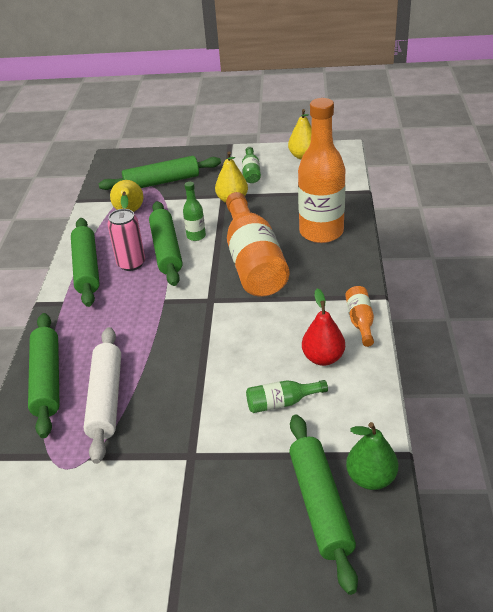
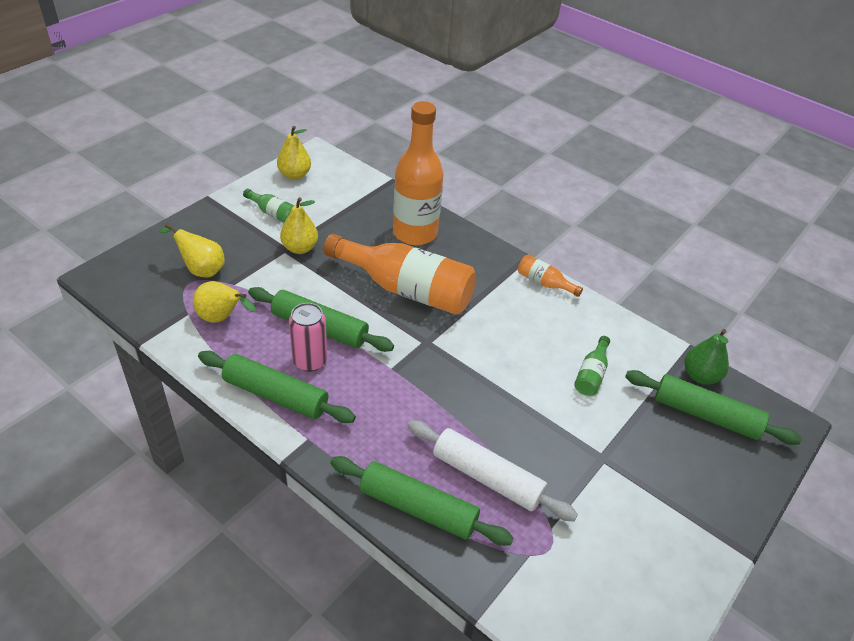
camera: 60 degrees left, 5 degrees up
(162, 182) = (201, 270): green rolling pin -> yellow pear
(196, 236) = (324, 299): green bottle -> none
(323, 358) = (564, 325): red pear -> none

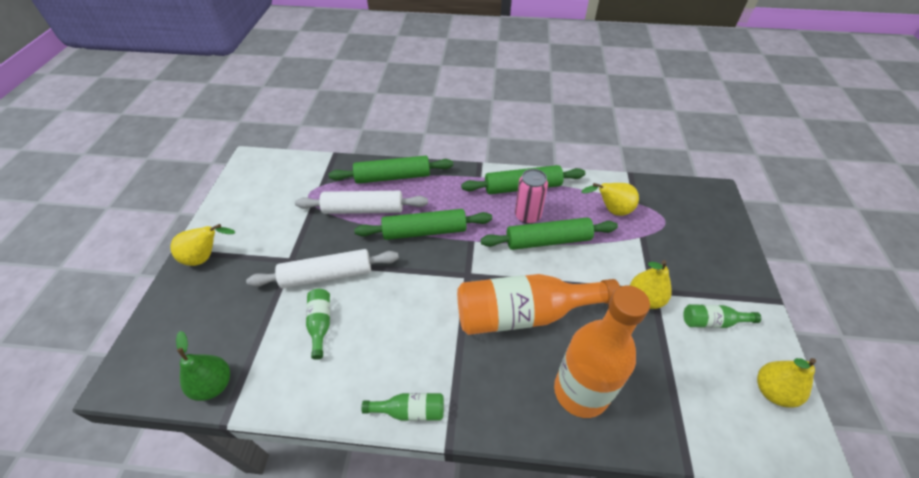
camera: 150 degrees right, 5 degrees up
(201, 270) = (674, 234): yellow pear -> yellow pear (205, 257)
(544, 283) = (410, 411): orange bottle -> green bottle
(567, 417) = (327, 275): none -> white rolling pin
(705, 415) = (207, 342): green rolling pin -> green rolling pin (424, 231)

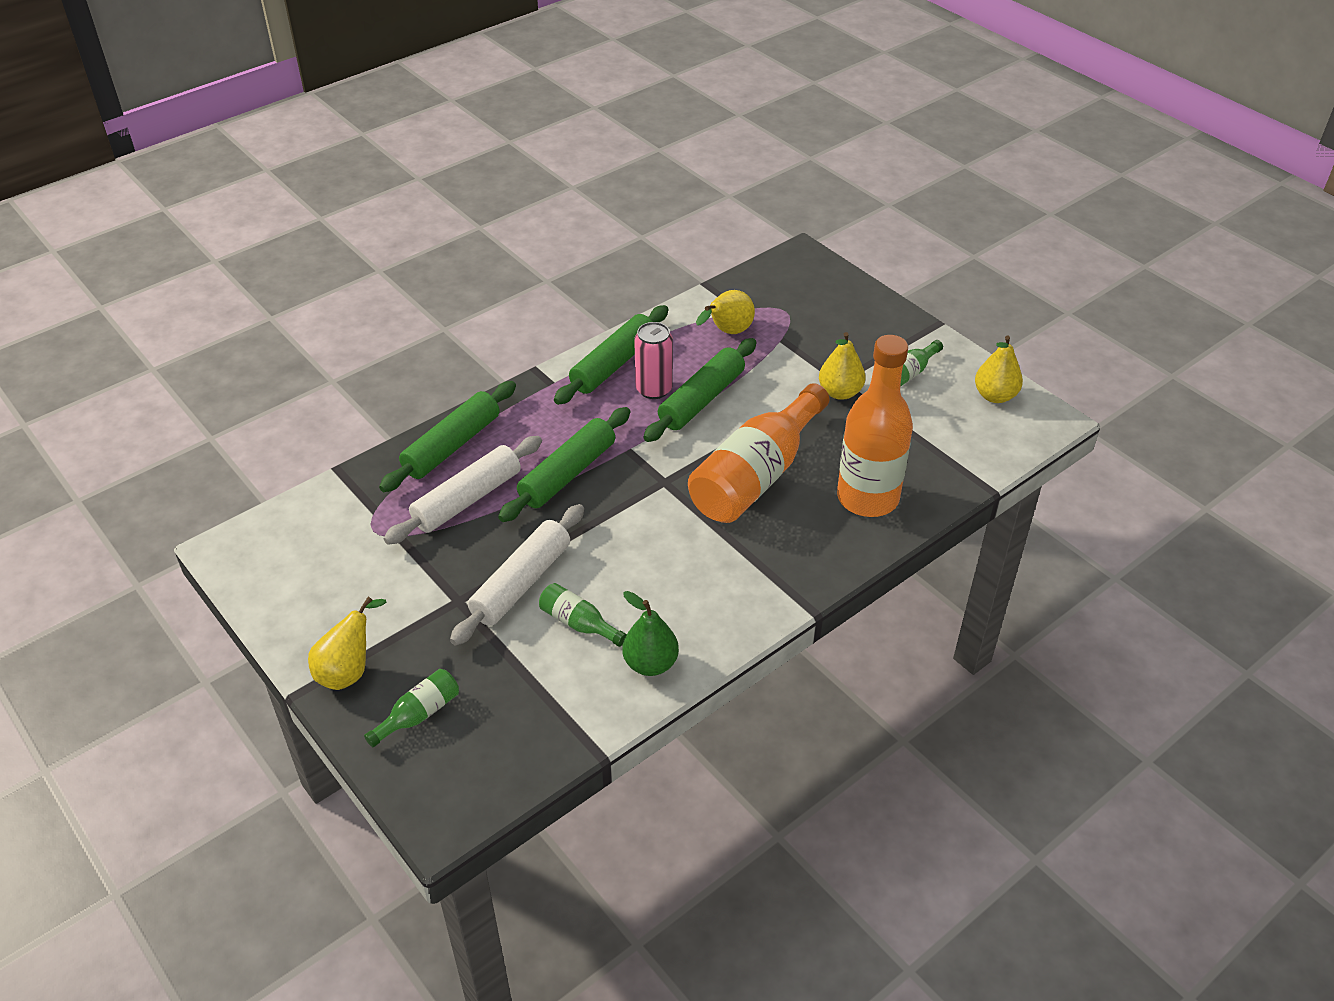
camera: 45 degrees left, 5 degrees down
(214, 385) = (547, 744): green pear -> green pear (650, 663)
(410, 411) = (754, 616): green bottle -> green bottle (419, 714)

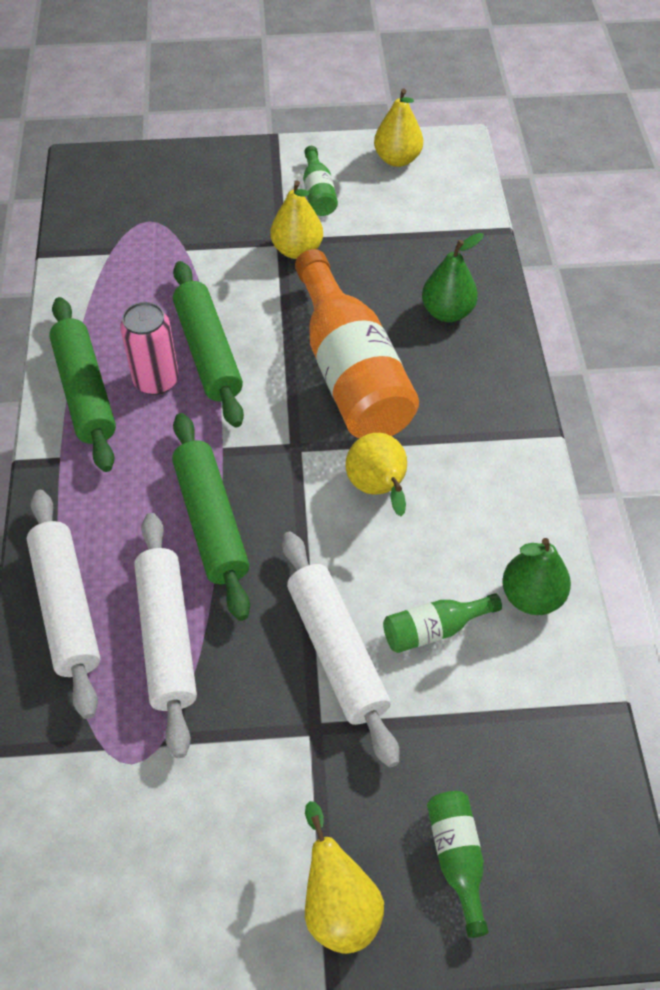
camera: 55 degrees left, 10 degrees up
(452, 446) = (66, 607): green rolling pin -> white rolling pin
(727, 332) = (133, 278): yellow pear -> yellow pear (378, 489)
(867, 498) = (447, 312): orange bottle -> green pear

